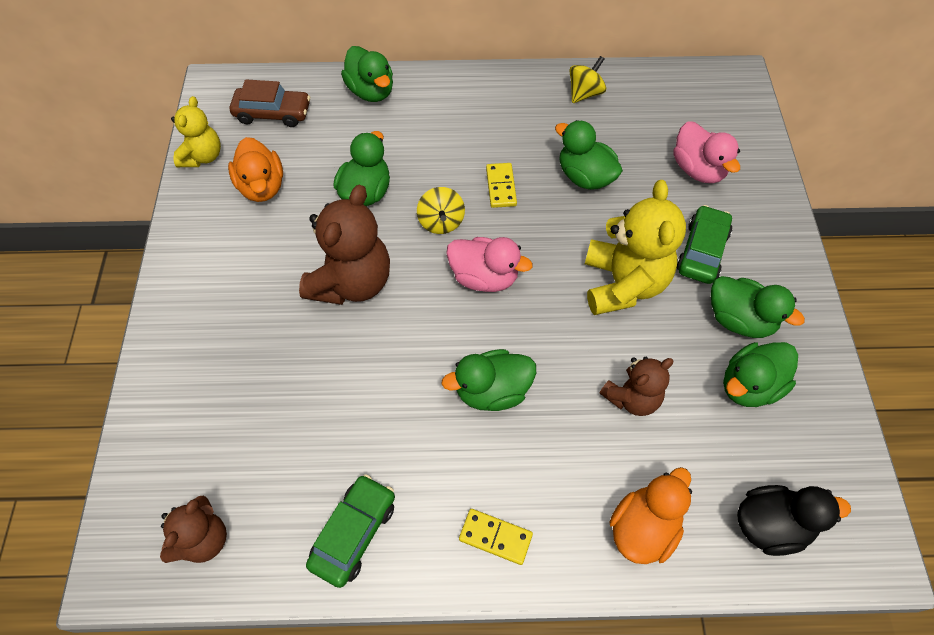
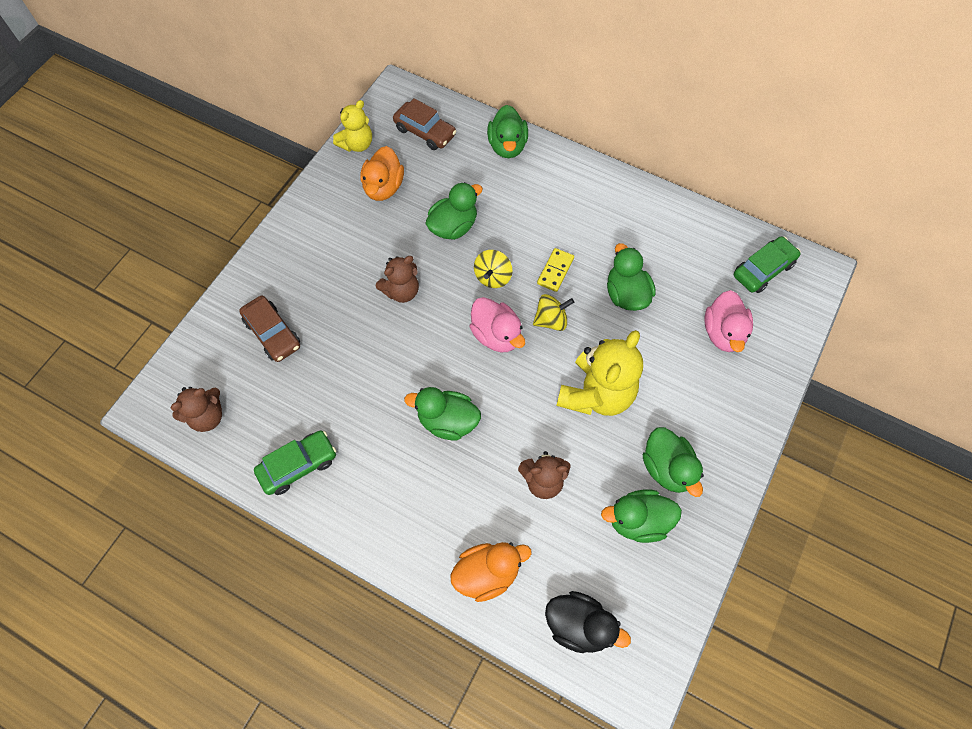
camera: 30 degrees right, 5 degrees up
(227, 401) = (272, 333): none -> brown car
(352, 282) = (401, 291): brown teddy bear -> brown teddy bear, size x0.60
(495, 537) = (385, 521): yellow domino -> none
(584, 93) = (675, 224): yellow spinning top -> yellow spinning top (551, 320)
(702, 251) = (677, 400): green car -> green car (763, 269)

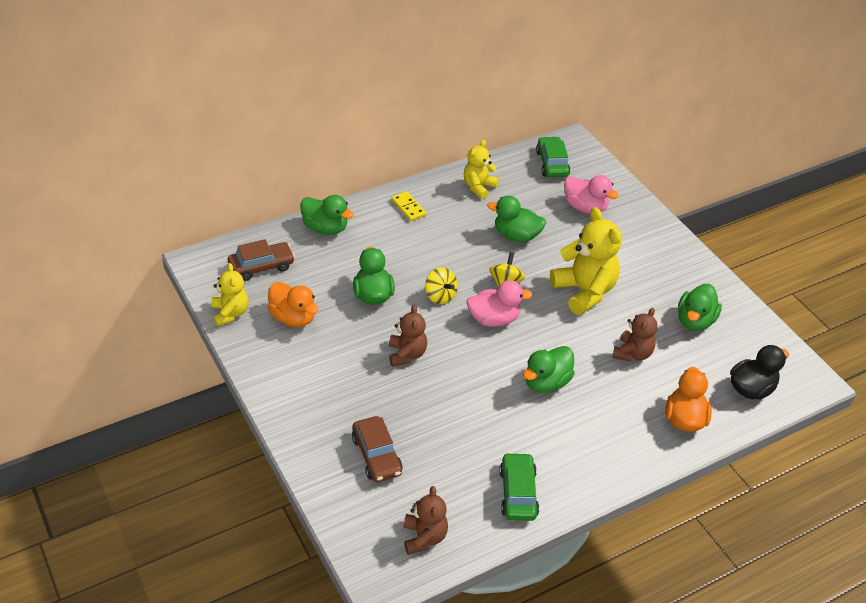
camera: 60 degrees left, 20 degrees down
(272, 333) = (376, 455): brown car -> brown car turned 75 degrees clockwise
(555, 271) = (465, 260): yellow domino -> yellow domino (408, 208)
(667, 227) = (479, 187): none -> yellow teddy bear
(667, 468) = (666, 287): green duck -> none

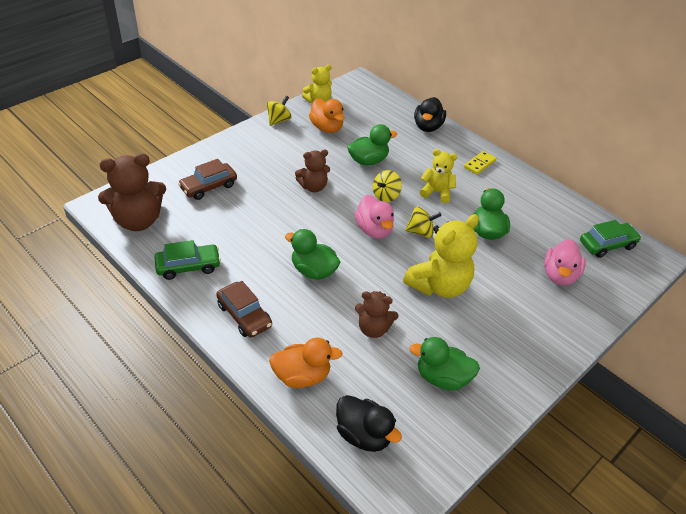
camera: 75 degrees right, 0 degrees up
(258, 361) = (279, 120): none -> yellow spinning top
(261, 266) = (370, 106): brown car -> brown car (244, 315)
(293, 318) = (327, 128): orange duck -> orange duck turned 60 degrees counterclockwise
(325, 228) = (428, 127): green duck -> black duck
(424, 537) = (138, 221): brown teddy bear -> brown teddy bear, size x1.68
(479, 187) = (535, 200): yellow teddy bear -> yellow teddy bear (437, 192)

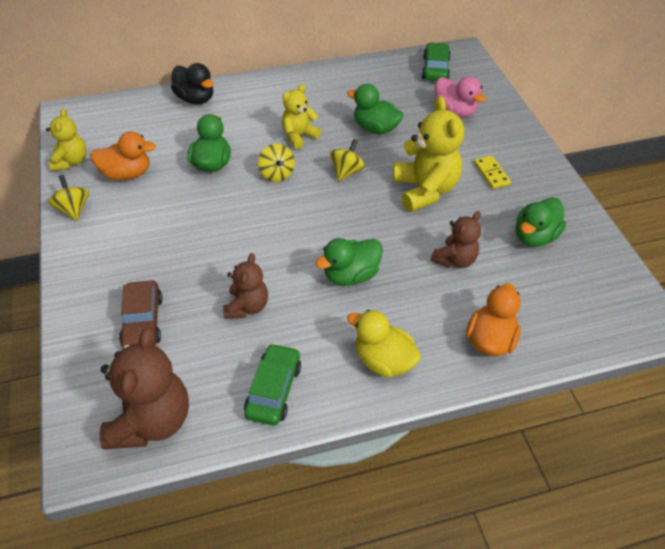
camera: 60 degrees left, 5 degrees up
(244, 315) = (383, 360): brown car -> yellow duck
(313, 187) = (219, 224): brown teddy bear -> brown teddy bear (247, 306)
(364, 435) = (578, 319): black duck -> none
(374, 230) = (321, 203): pink duck -> none
(479, 164) = (281, 91): yellow domino -> yellow domino (491, 174)

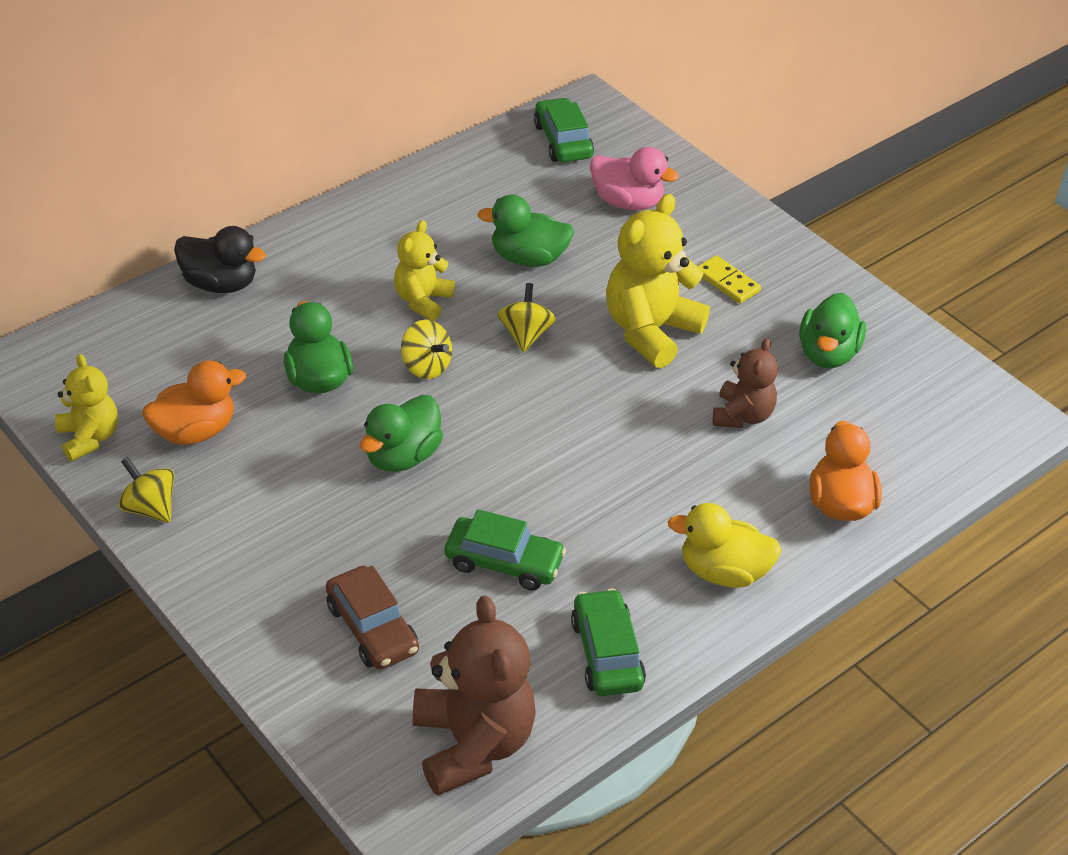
camera: 25 degrees left, 5 degrees down
(247, 306) = (504, 562): brown teddy bear -> green car
(350, 275) = (618, 477): green duck -> green duck (402, 456)
(425, 190) = (650, 331): yellow teddy bear -> yellow teddy bear turned 105 degrees counterclockwise

